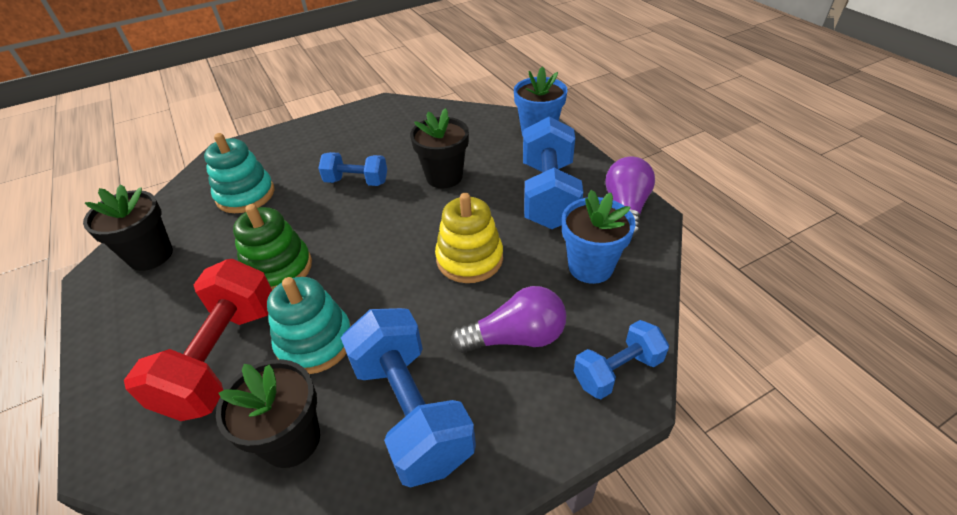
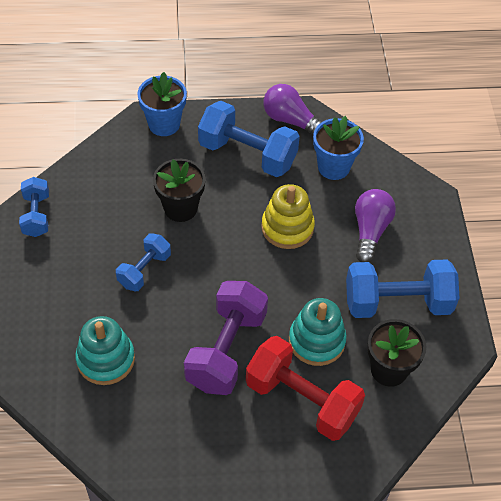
camera: 70 degrees left, 10 degrees up
(151, 255) = (150, 444): black flower pot -> none
(278, 268) = (226, 350): green stacking toy -> purple dumbbell
(617, 371) = (417, 195): blue dumbbell -> blue dumbbell (36, 215)

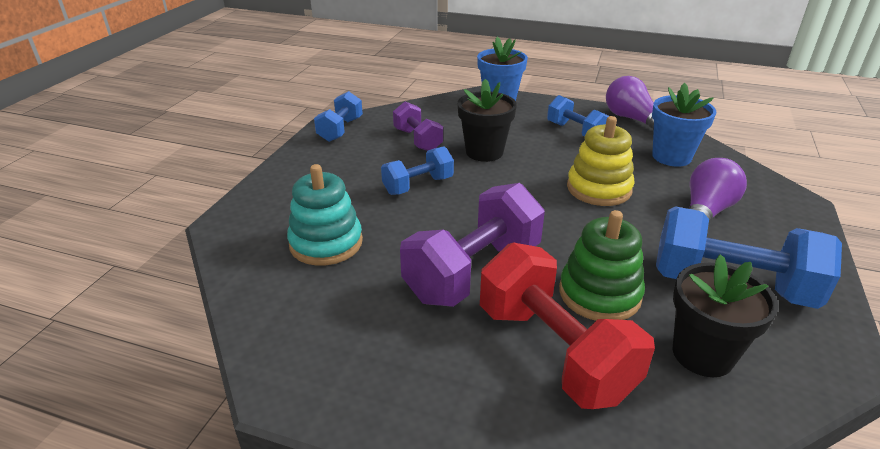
camera: 25 degrees right, 20 degrees down
(115, 209) = (418, 140): none -> purple dumbbell
(247, 154) = (575, 132): blue dumbbell -> blue dumbbell, size x0.57
(316, 341) = (599, 294): turquoise stacking toy -> green stacking toy

